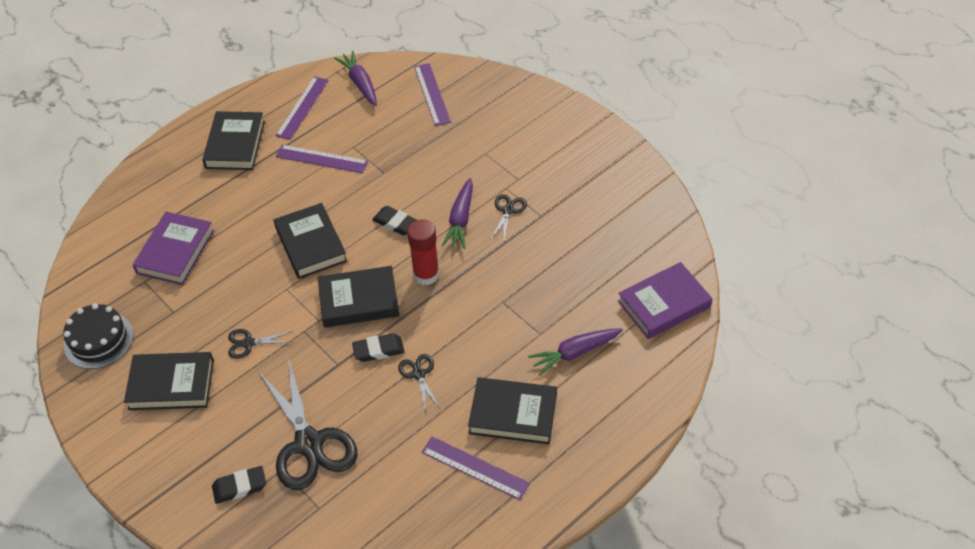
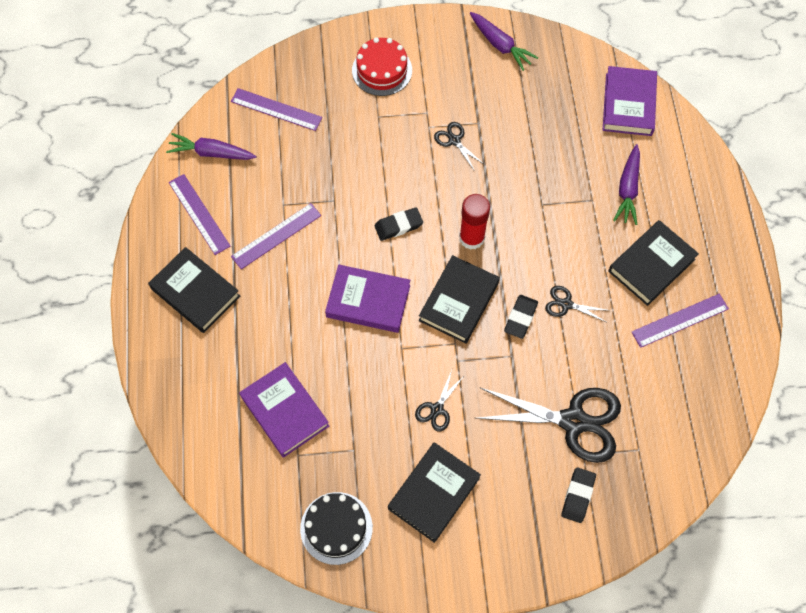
camera: 55 degrees left, 15 degrees up
(311, 244) = (368, 301): black book -> purple book
(460, 219) = (435, 178): purple carrot -> purple carrot (500, 45)
(529, 130) = (382, 70): none -> red cake

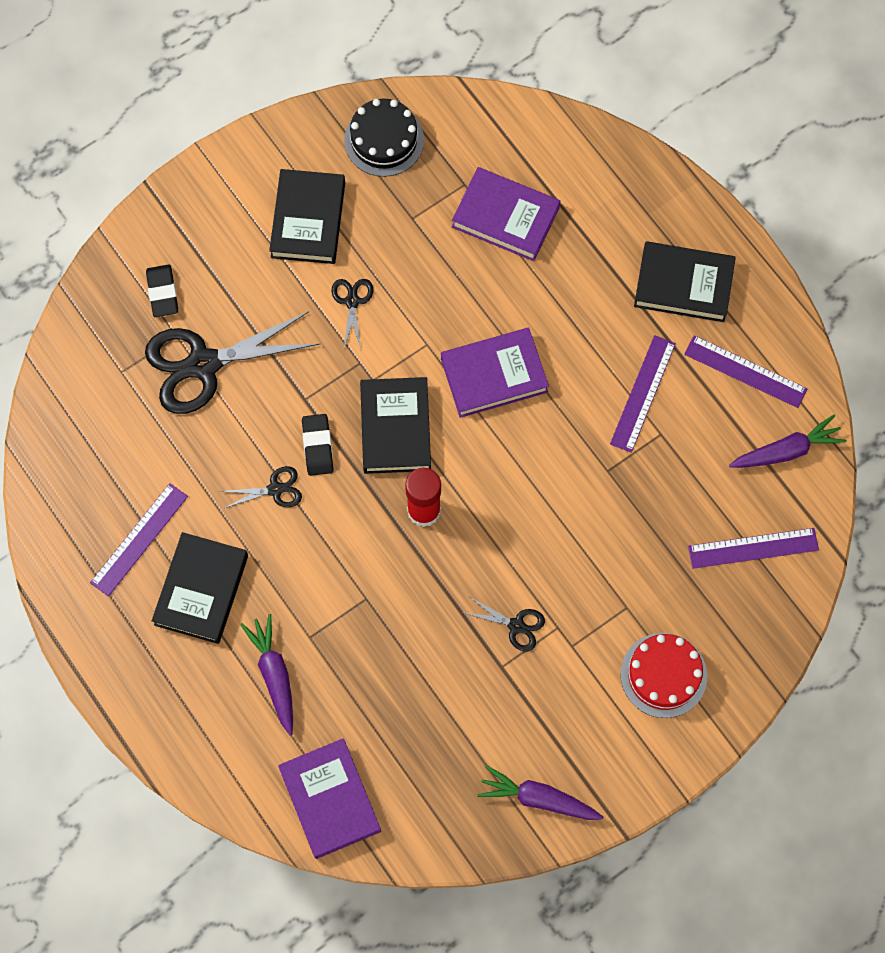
camera: 150 degrees right, 5 degrees up
(398, 226) = (515, 480): black eraser -> none

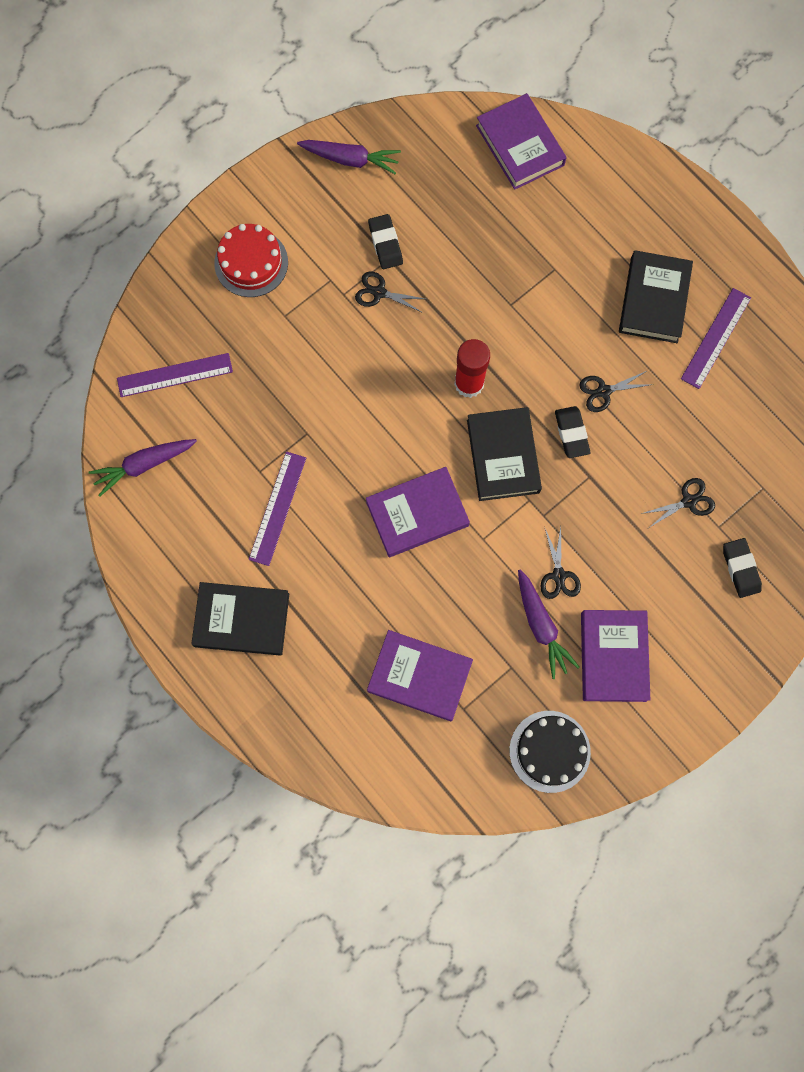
camera: 175 degrees right, 5 degrees up
(204, 364) = (688, 501): black scissors -> black scissors, size x0.46
(274, 675) = (580, 236): purple carrot -> purple carrot (541, 626)
(308, 220) = (613, 656): black book -> purple book
(504, 685) = (385, 244): none -> black eraser
(745, 371) = (182, 538): purple ruler -> none

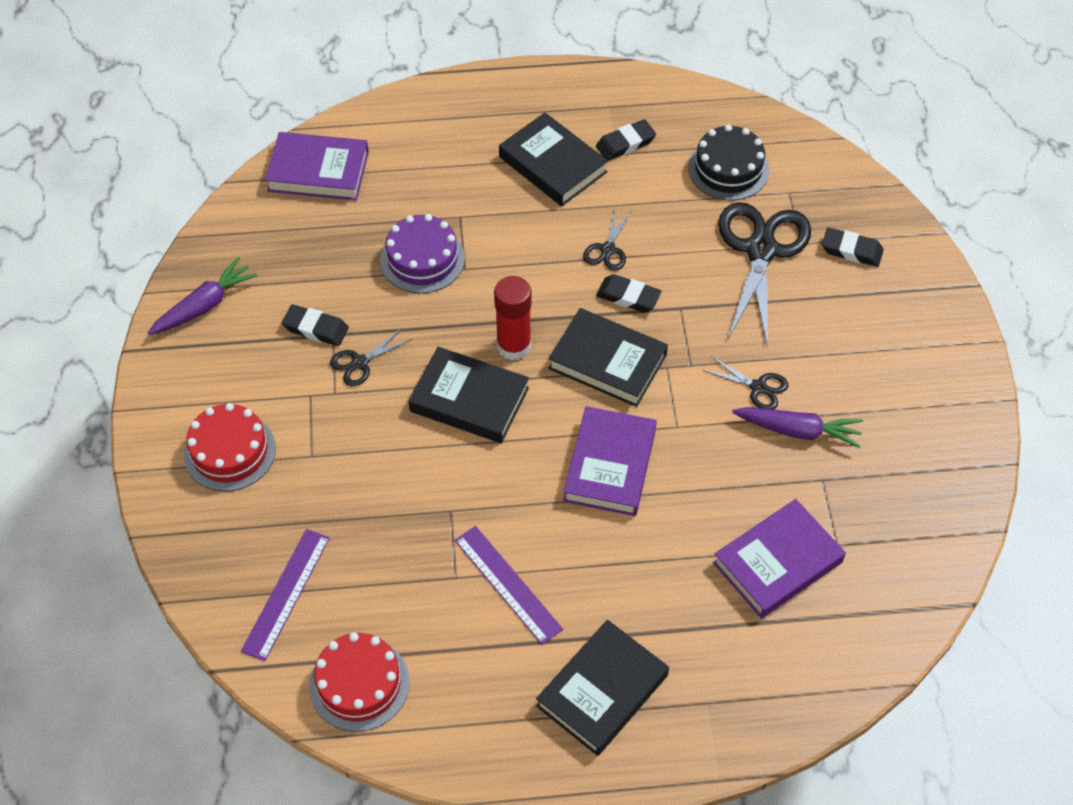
camera: 55 degrees left, 20 degrees down
(144, 465) = (359, 684): purple carrot -> red cake
(402, 385) = (469, 399): none -> black book
(497, 271) = (422, 259): none -> purple cake
(549, 751) = (927, 497): black cake -> black cake (728, 169)
(613, 656) = (868, 392): purple book -> none
(688, 501) = (761, 250): black scissors -> black scissors, size x2.17
(716, 338) = (625, 143): purple ruler -> black eraser

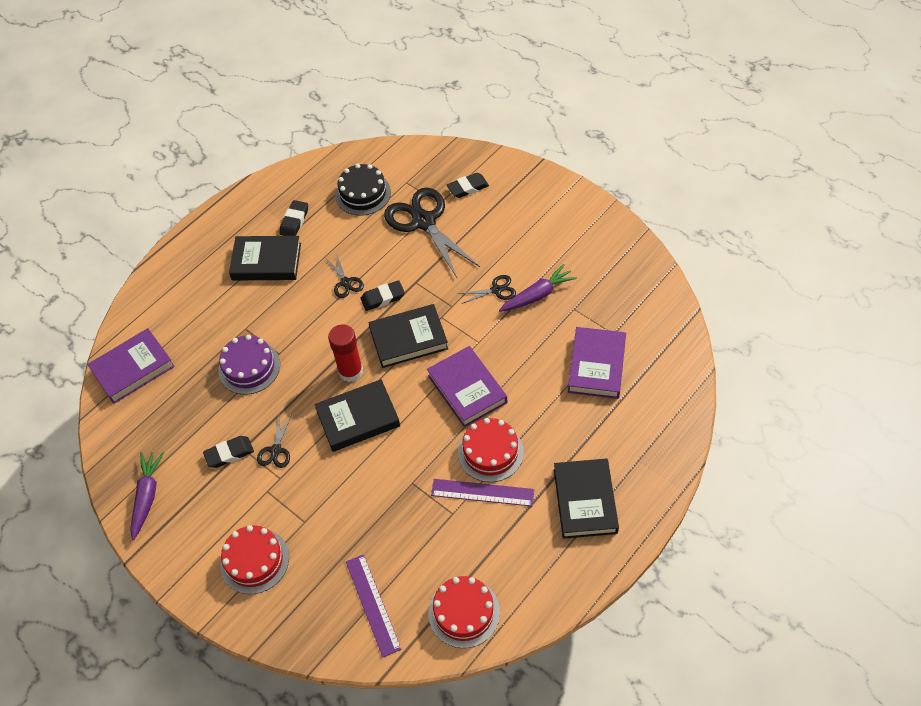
camera: 40 degrees left, 0 degrees up
(561, 551) = (490, 452): none -> red cake

